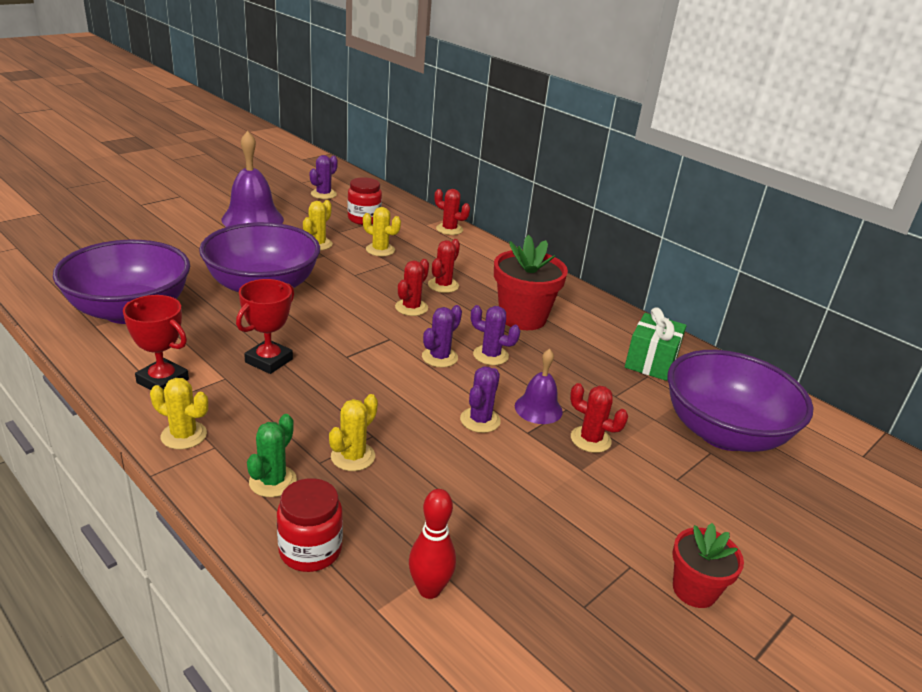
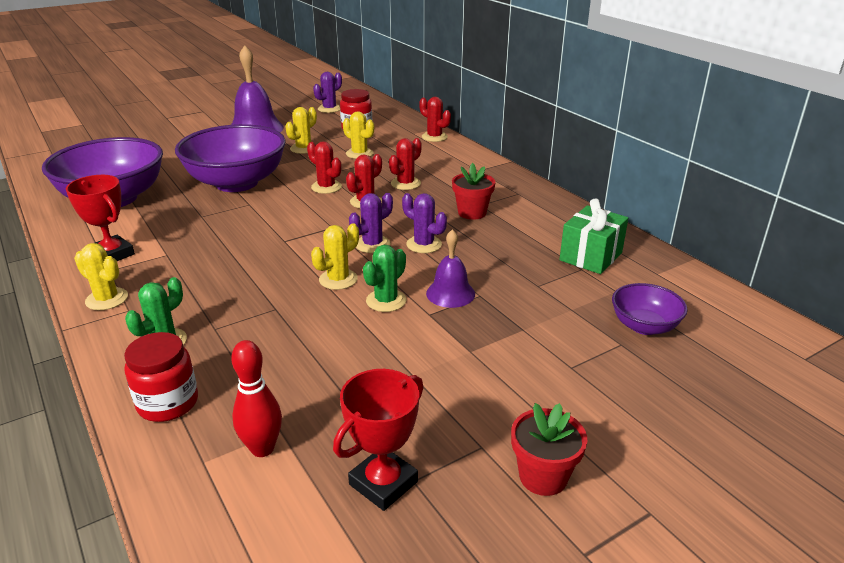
camera: 15 degrees right, 0 degrees up
(269, 361) = (212, 242): red trophy -> red trophy (383, 483)
(353, 456) = (247, 325): yellow cactus -> yellow cactus (338, 279)
(480, 420) = (386, 301): purple cactus -> green cactus
(522, 317) = (472, 213): red flower pot -> red flower pot, size x0.60
(590, 439) = (492, 324): red cactus -> red cactus (326, 187)
(723, 433) = (644, 326): purple bowl -> purple bowl, size x0.48

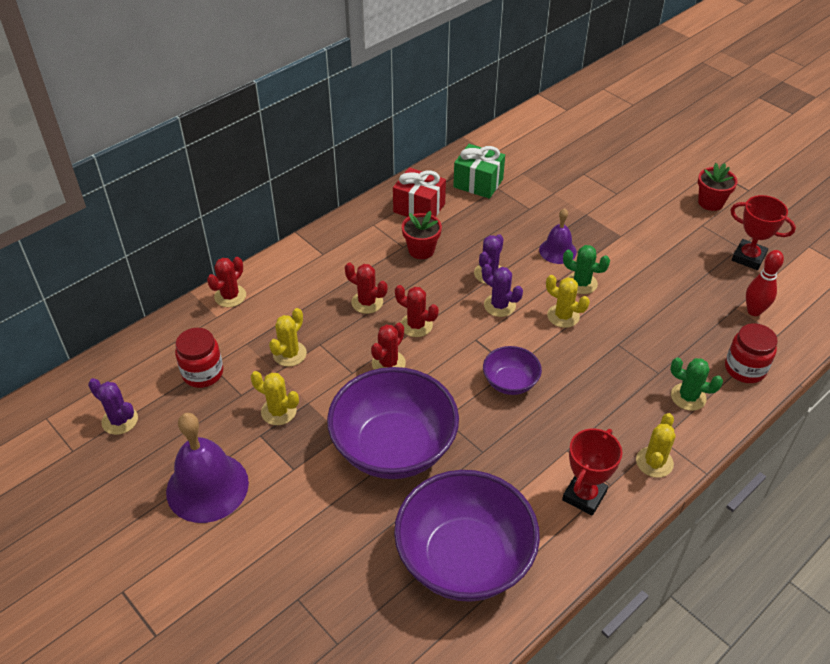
camera: 100 degrees left, 15 degrees up
(543, 217) = (419, 208): none -> red gift
(644, 326) = (560, 163): purple bowl -> purple bowl (510, 382)

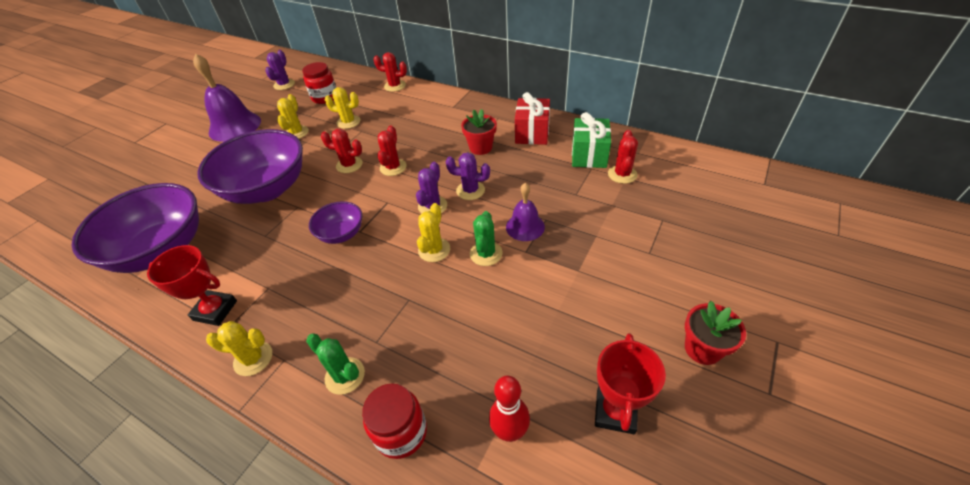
camera: 75 degrees right, 0 degrees up
(367, 302) = (409, 138): red cactus -> red cactus (622, 174)
(688, 397) = (345, 376): green cactus -> green cactus turned 60 degrees counterclockwise

